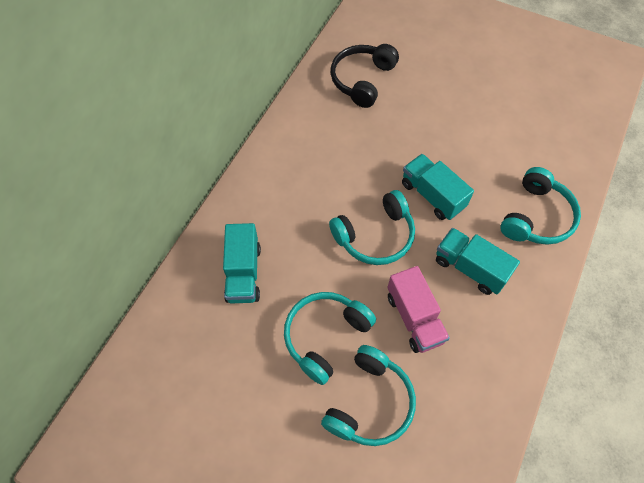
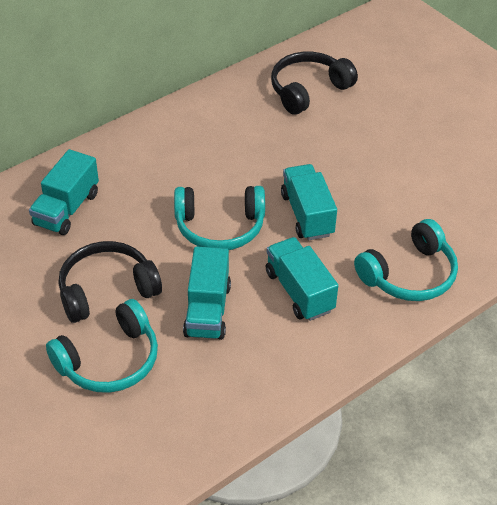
camera: 25 degrees right, 15 degrees down
(325, 336) = (107, 290): turquoise headphones -> black headphones
(414, 318) = (207, 310): pink truck -> turquoise truck

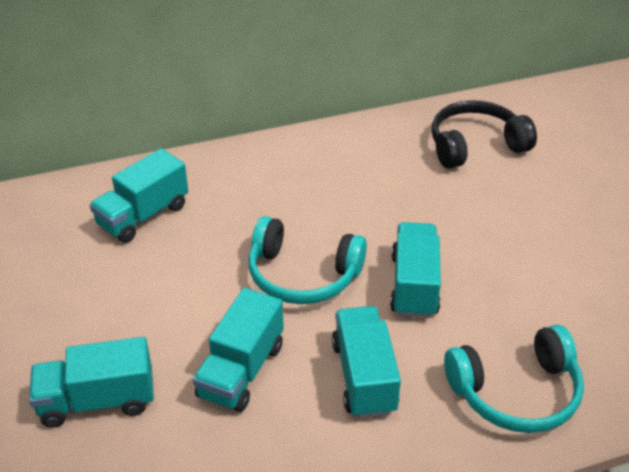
camera: 20 degrees right, 5 degrees down
(107, 290) = (138, 316): black headphones -> none
(109, 360) = (97, 401): turquoise headphones -> turquoise truck

